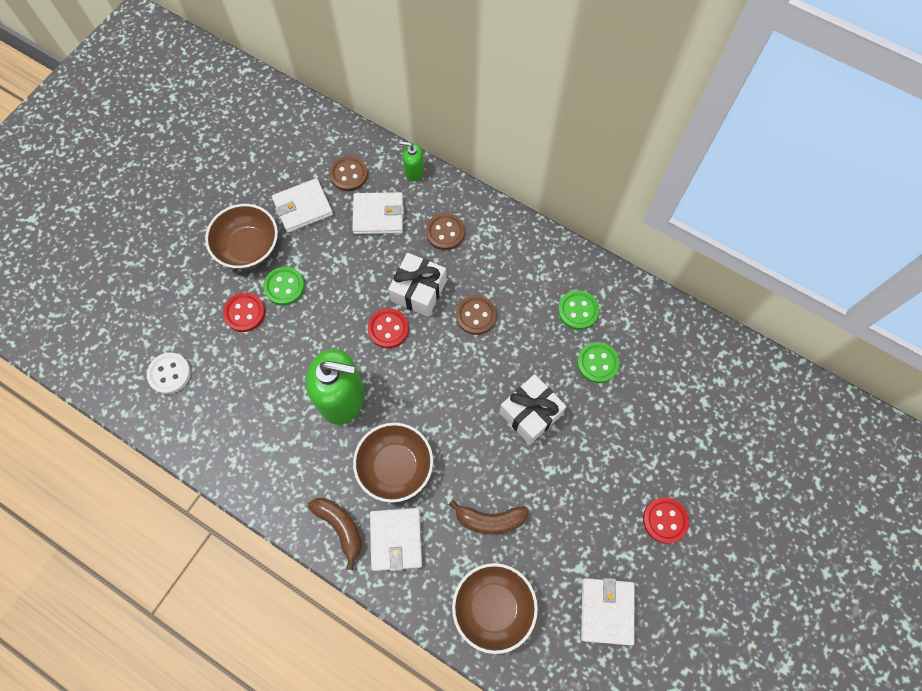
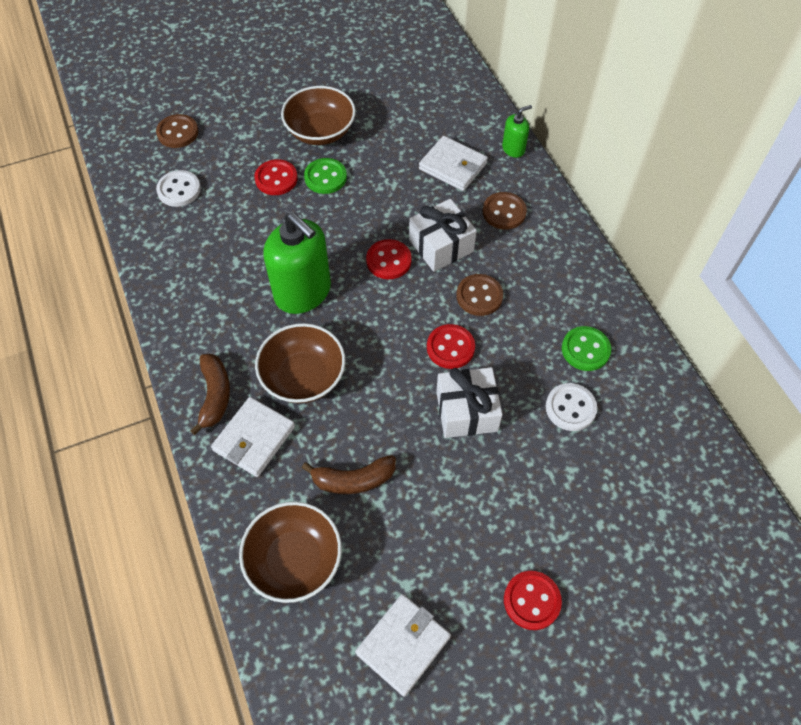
camera: 35 degrees right, 10 degrees down
(303, 207) = (391, 126): white wallet -> none
(349, 174) = (451, 122): brown button -> brown button (178, 132)
(414, 171) = (513, 149): green soap dispenser -> green soap dispenser turned 105 degrees clockwise
(484, 371) = (450, 347): none -> red button
(490, 520) = (353, 480): brown banana -> brown banana turned 45 degrees counterclockwise
(597, 363) = (570, 408): green button -> white button

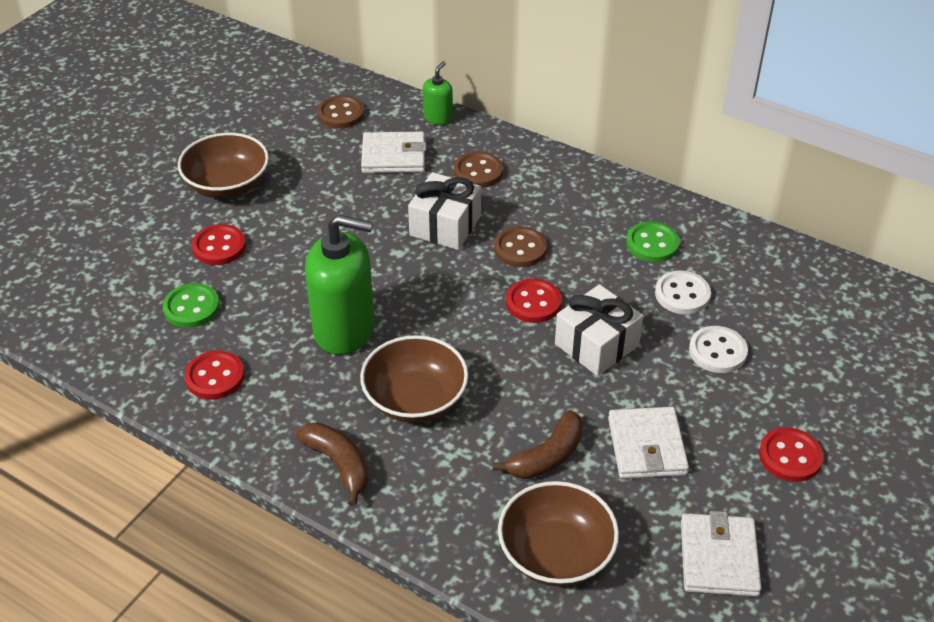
camera: 35 degrees left, 15 degrees down
(178, 132) = (62, 255): brown button -> brown button (341, 114)
(179, 190) = (116, 305): white button -> white button (717, 351)
(254, 438) = (416, 478): white wallet -> white wallet (647, 446)
(325, 177) = (272, 222): green button -> green button (192, 307)
(388, 260) = (406, 262): red button -> red button (215, 377)

